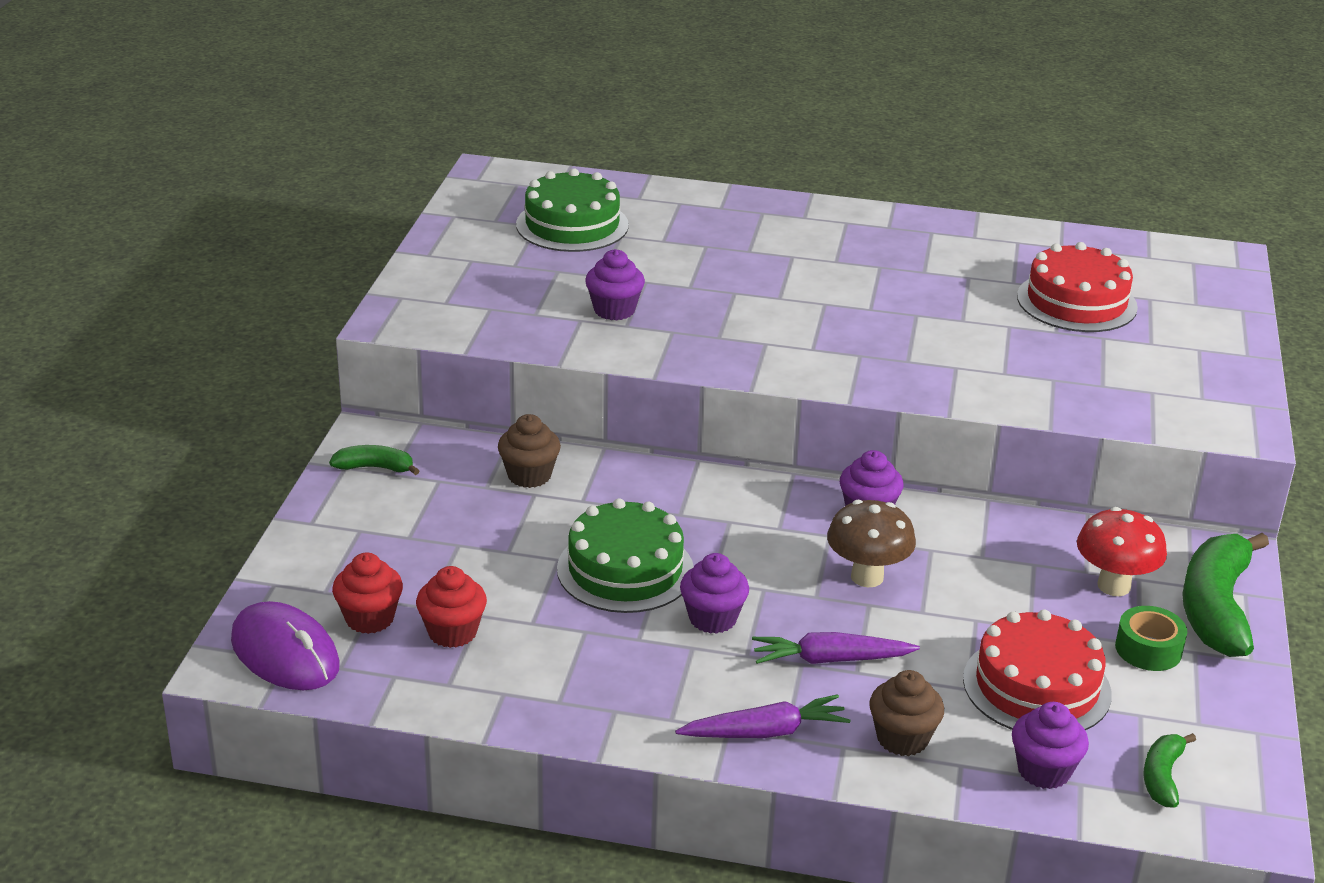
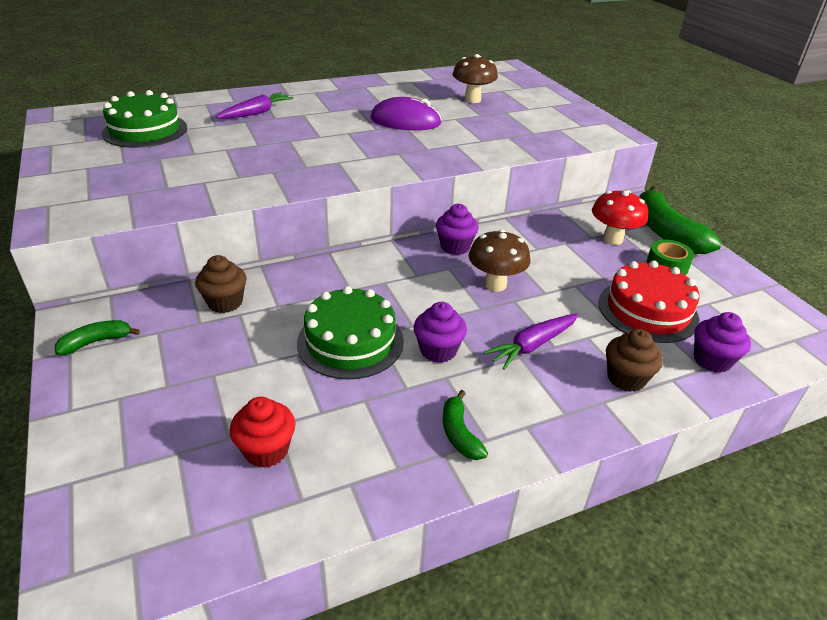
camera: 35 degrees left, 5 degrees up
(285, 653) = (128, 548): purple mouse -> purple mouse (405, 121)
(369, 618) = (186, 472): red cupcake -> none
(614, 310) = (221, 170): purple cupcake -> none
(765, 732) = (551, 417): purple carrot -> purple carrot (256, 113)
(1076, 302) = (472, 100): red cake -> brown mushroom
(1162, 777) = (761, 334): green banana -> green banana (459, 433)

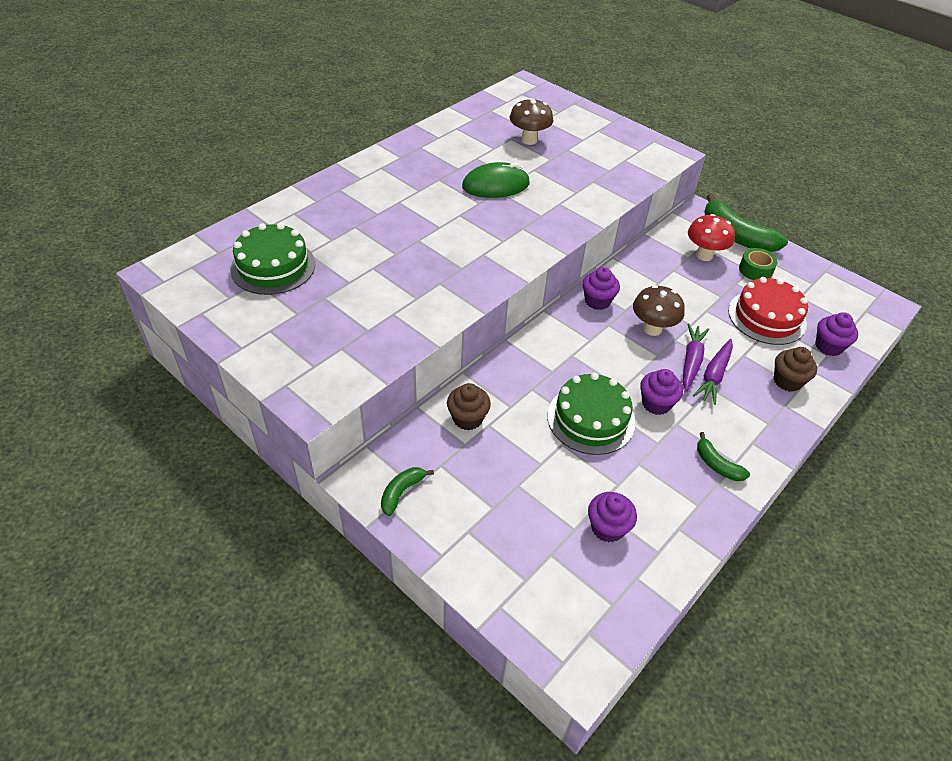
camera: 25 degrees left, 10 degrees up
(256, 113) = (354, 212): purple carrot -> purple carrot (691, 361)
(266, 450) = (607, 528): red cupcake -> purple cupcake
(405, 121) = (496, 185): purple mouse -> green mouse

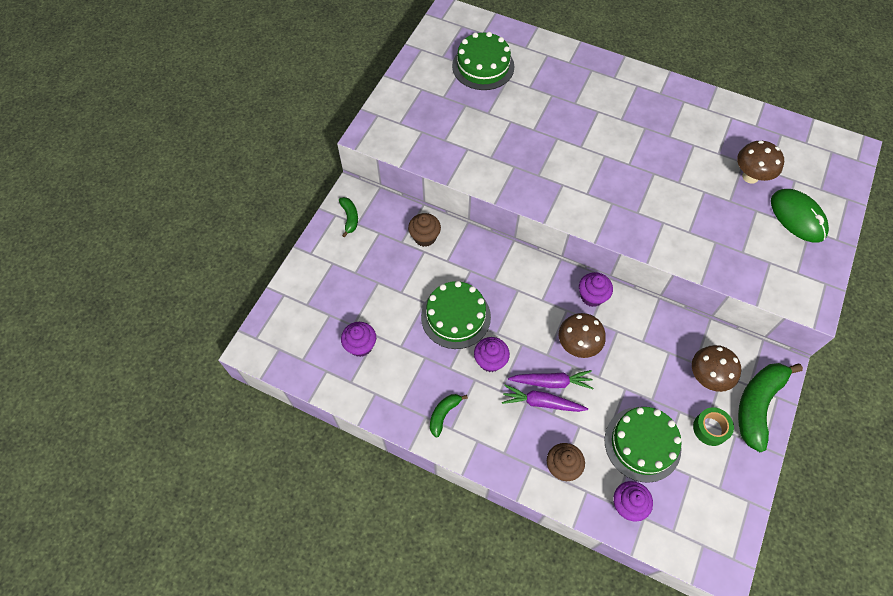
camera: 75 degrees right, 15 degrees up
(401, 492) = (350, 218): green banana -> green banana turned 60 degrees clockwise
(496, 185) = (661, 169): green mouse -> green mouse (797, 217)
(704, 255) = (707, 377): red mushroom -> brown mushroom
(767, 317) = (642, 444): red cake -> green cake

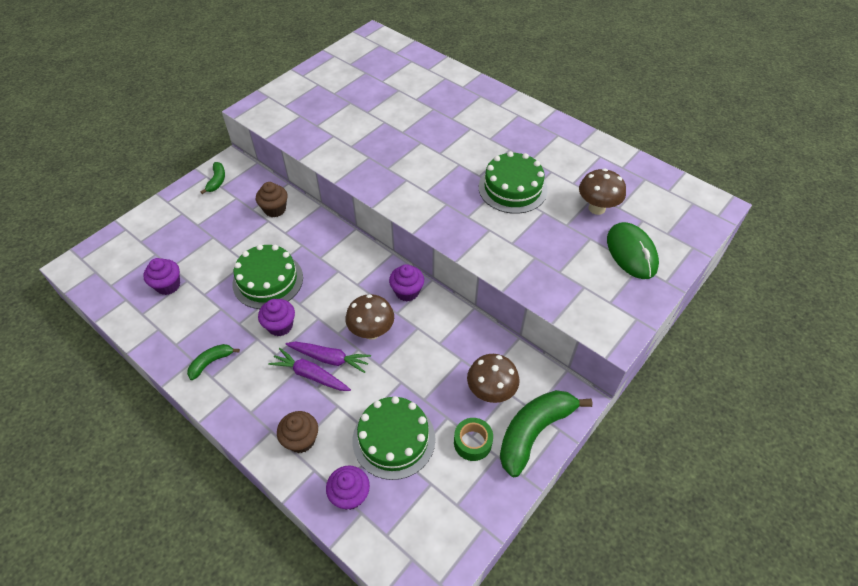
camera: 15 degrees right, 10 degrees down
(483, 66) = (382, 77): green cake -> green cake (512, 188)

